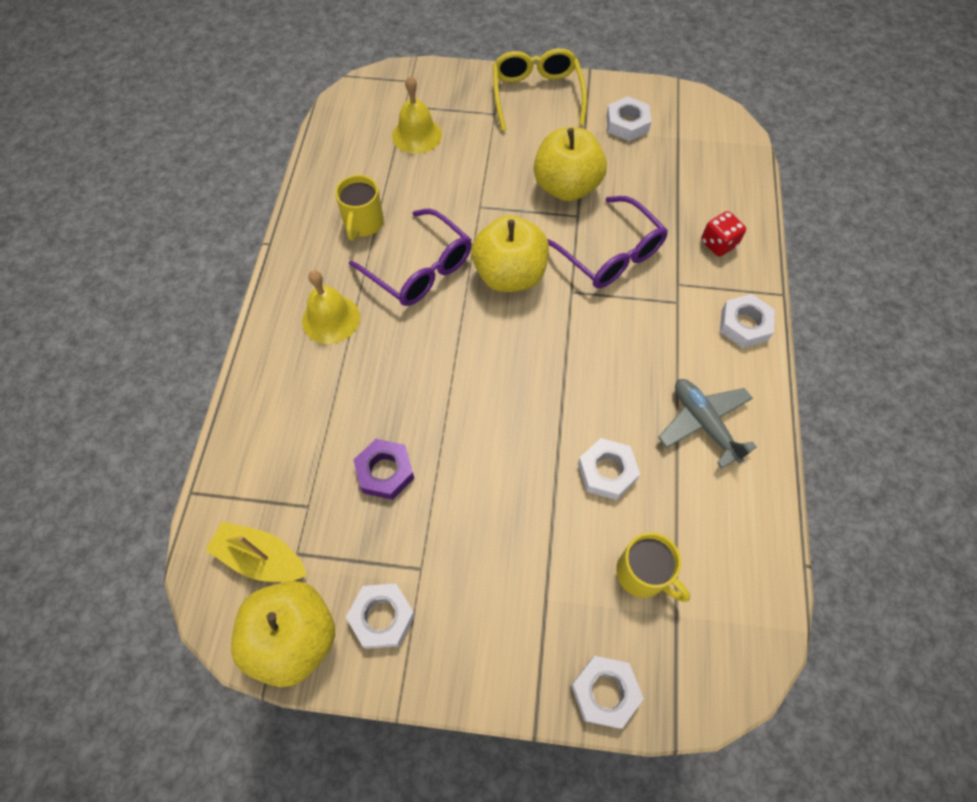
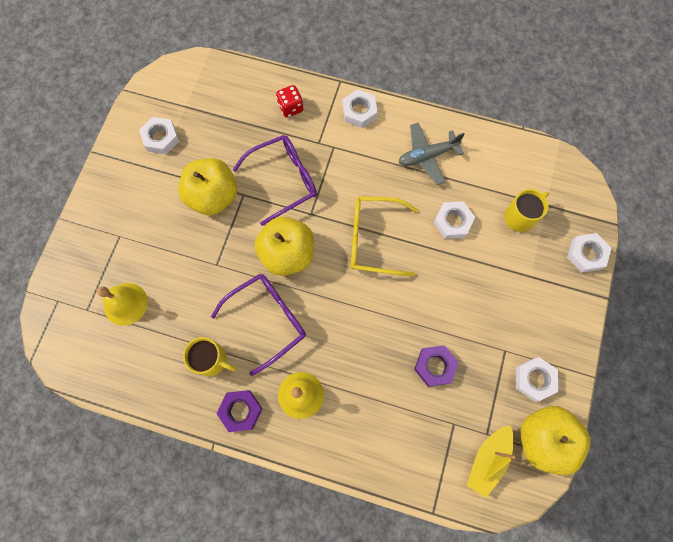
camera: 80 degrees left, 10 degrees up
(307, 261) = (240, 411): none -> purple nut
(536, 95) = (109, 199): yellow glasses -> yellow glasses (374, 239)

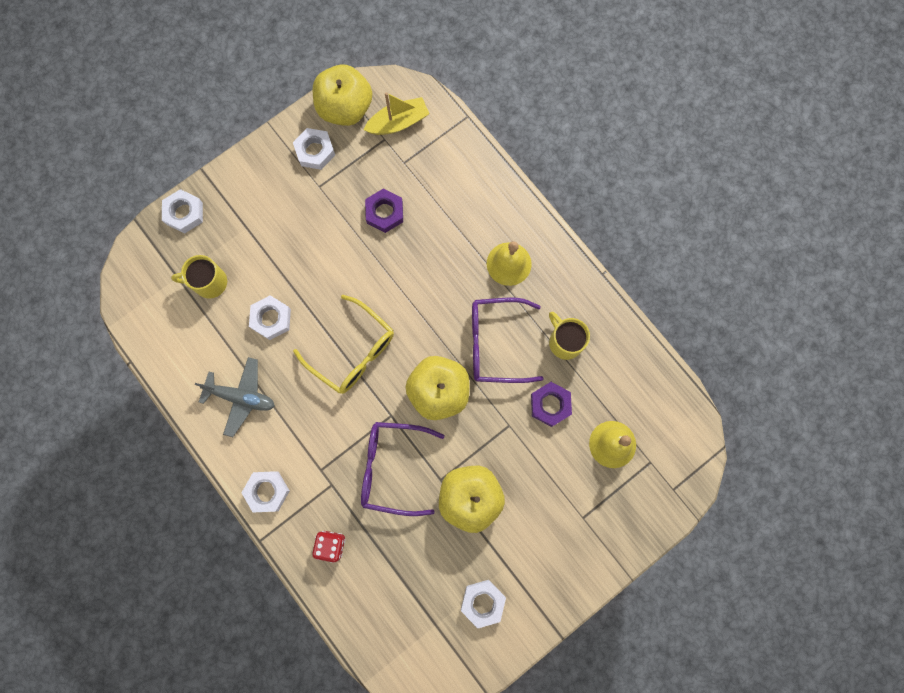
camera: 145 degrees left, 5 degrees up
(240, 411) = (566, 284): purple nut -> purple nut (550, 405)

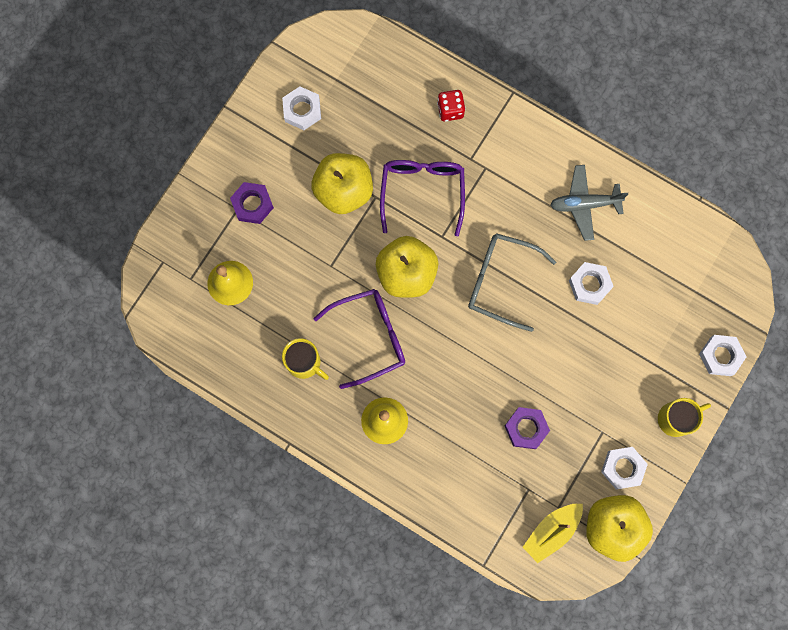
camera: 160 degrees right, 0 degrees up
(209, 282) = (664, 297): yellow mug -> yellow mug (676, 418)
(267, 491) = (524, 134): white nut -> none
(352, 351) = (501, 281): yellow glasses -> grey glasses
(392, 468) = (422, 192): purple glasses -> purple glasses turned 75 degrees counterclockwise
(550, 405) = (299, 298): purple nut -> purple nut (252, 204)

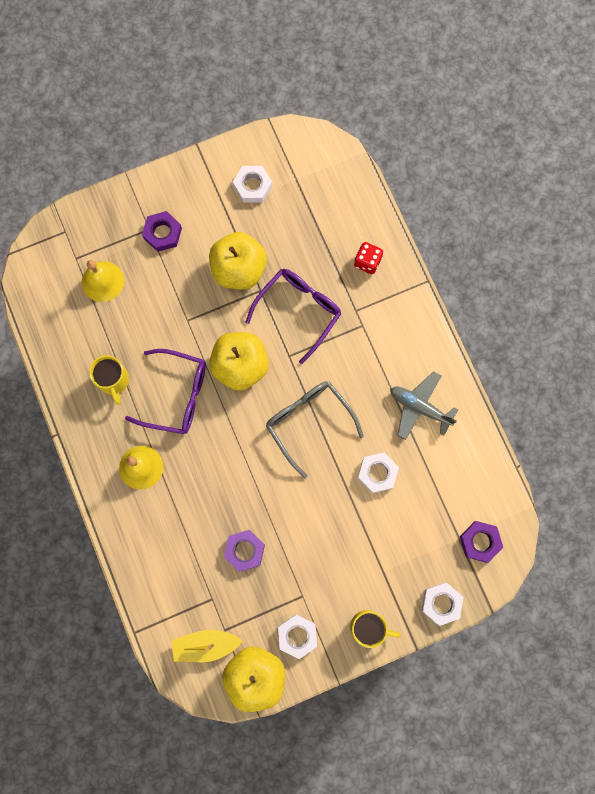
camera: 35 degrees right, 0 degrees up
(715, 282) = (480, 541): none -> purple nut

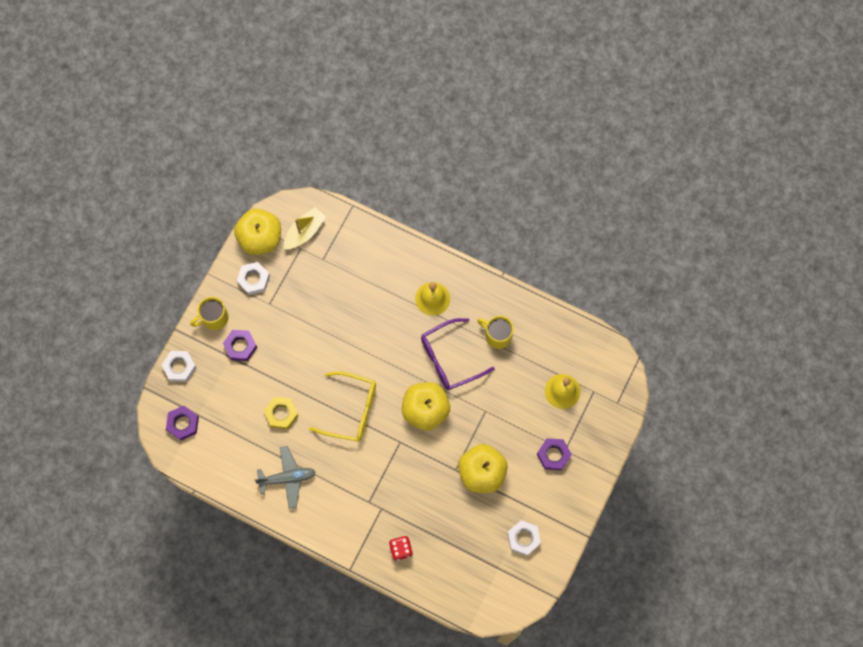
camera: 140 degrees right, 5 degrees down
(244, 550) = (326, 302): purple nut -> purple nut (240, 346)
(299, 311) = (418, 477): purple glasses -> none
(309, 422) = (351, 410): grey glasses -> yellow glasses
(377, 473) = (281, 414): white nut -> yellow nut

